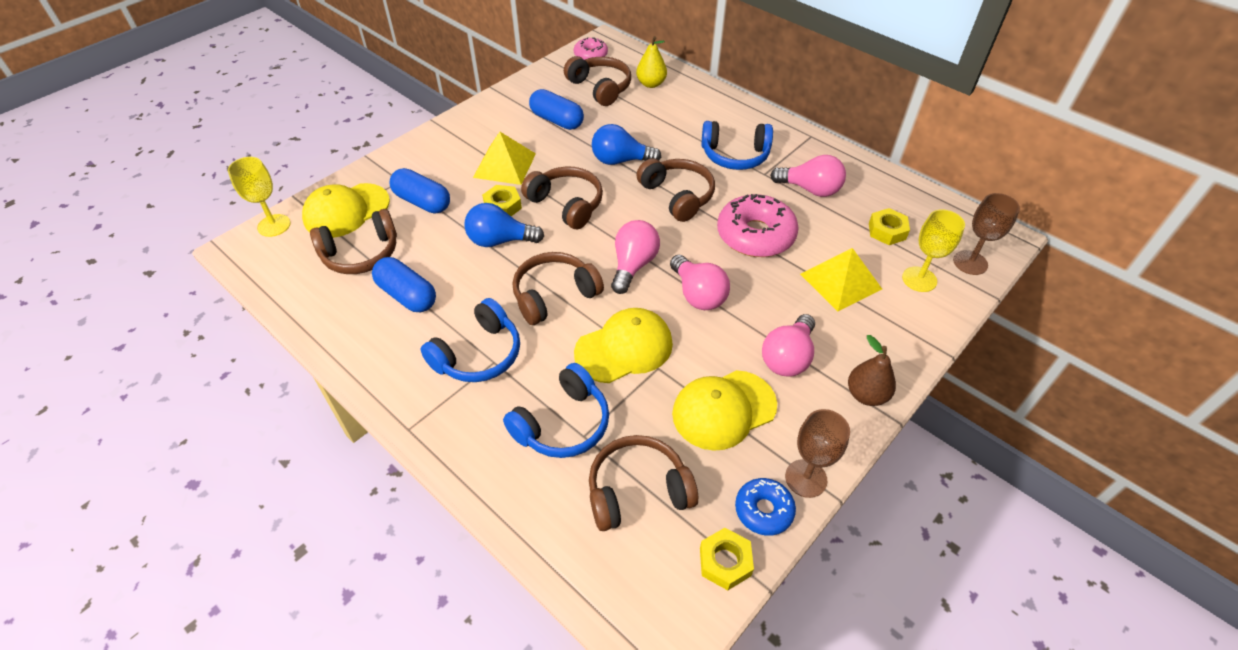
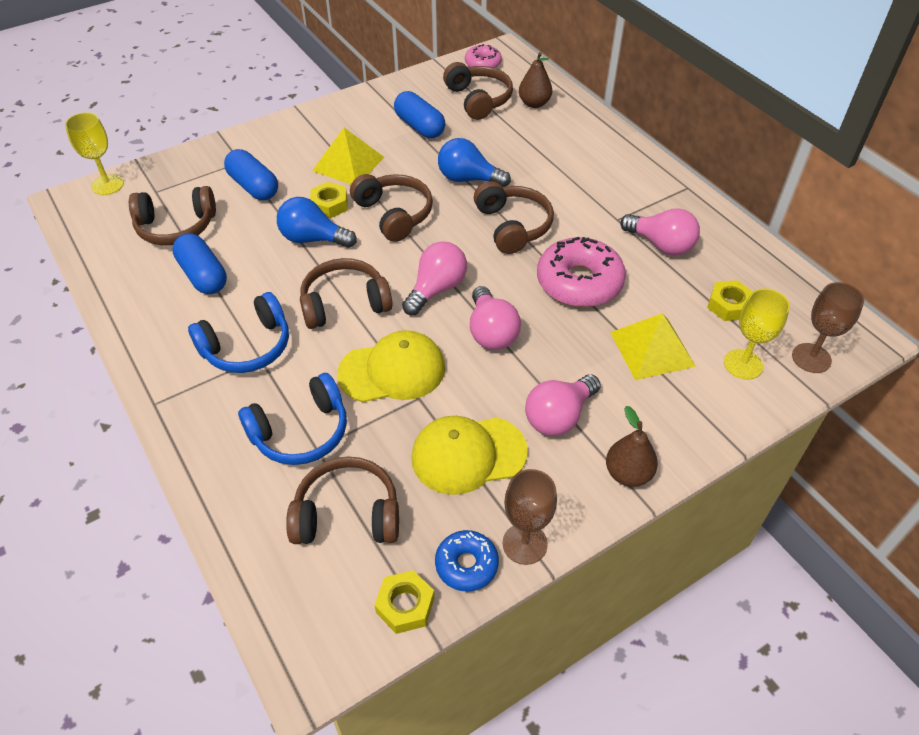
camera: 15 degrees right, 0 degrees up
(346, 211) = (179, 182): yellow cap -> none
(651, 84) = (534, 103): yellow pear -> brown pear
(735, 155) = (593, 194): blue headphones -> none

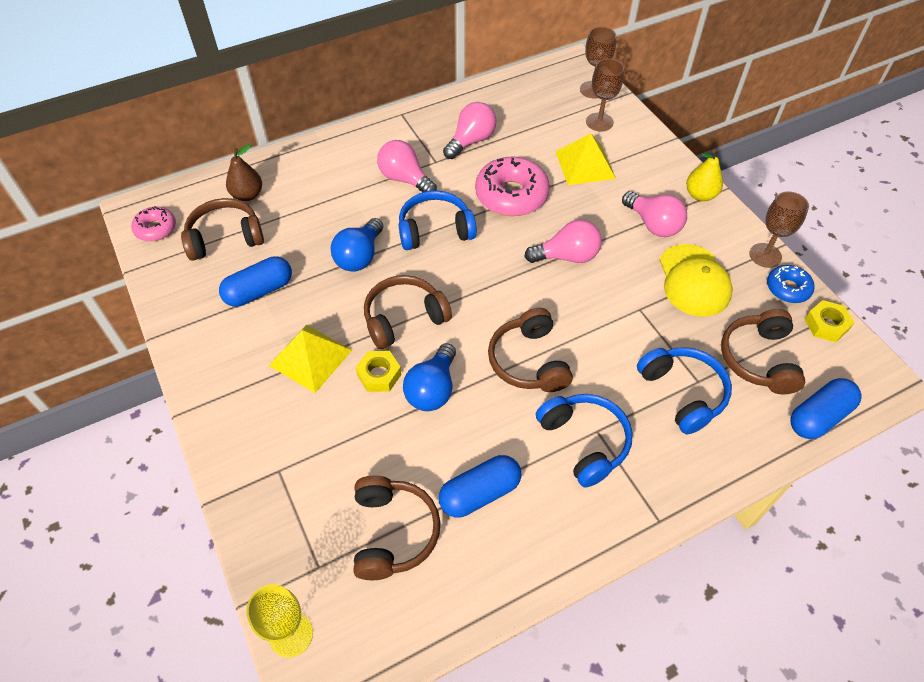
camera: 85 degrees left, 5 degrees up
(253, 187) = (332, 452): blue capsule -> blue capsule (819, 416)
(392, 371) = (611, 326): yellow cap -> none
(436, 289) = (513, 290): pink light bulb -> pink light bulb (405, 179)
(512, 226) = (435, 230): brown headphones -> blue headphones
(628, 474) = (700, 195): brown pear -> yellow pear
(729, 305) = (541, 117): yellow nut -> none
(743, 364) = (599, 122): yellow goblet -> brown goblet

